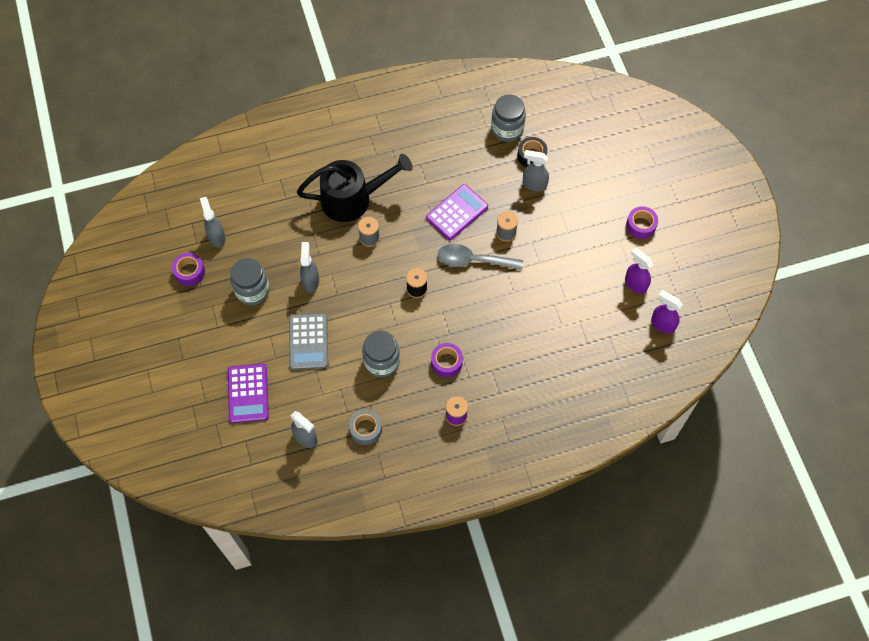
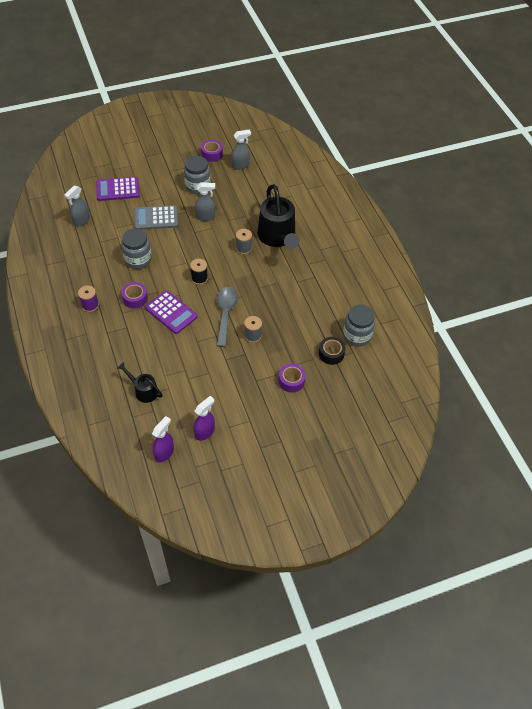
camera: 85 degrees right, 10 degrees down
(366, 429) = (84, 253): grey tape -> none
(457, 212) = (270, 302): purple calculator -> purple calculator (171, 312)
(534, 184) = (302, 355): grey spray bottle -> none
(583, 348) = (143, 390): none -> black watering can
(640, 226) = (265, 438): purple tape -> purple tape (291, 381)

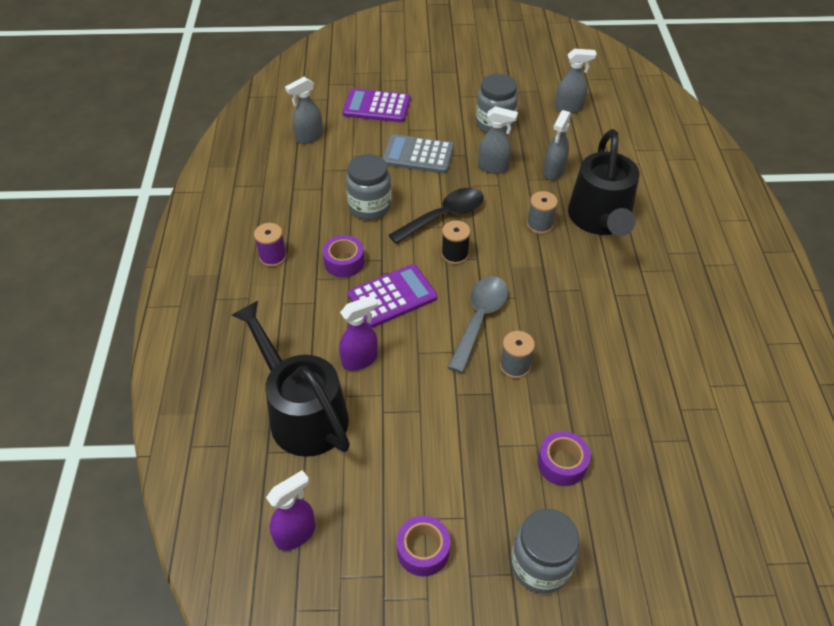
camera: 20 degrees right, 5 degrees down
(143, 390) = (302, 412): black watering can -> black watering can, size x1.94
(171, 312) = (392, 296): purple calculator -> purple calculator turned 90 degrees counterclockwise
(185, 255) = (444, 216): none -> black spoon
(205, 432) = (379, 515): purple spray bottle -> purple spray bottle (360, 360)
(212, 154) = (530, 86): purple tape -> purple tape (423, 550)
(242, 211) = (554, 171): none -> grey spray bottle
(331, 353) = (647, 433): black tape -> none
(357, 335) = (702, 412): grey jar -> grey jar (540, 565)

